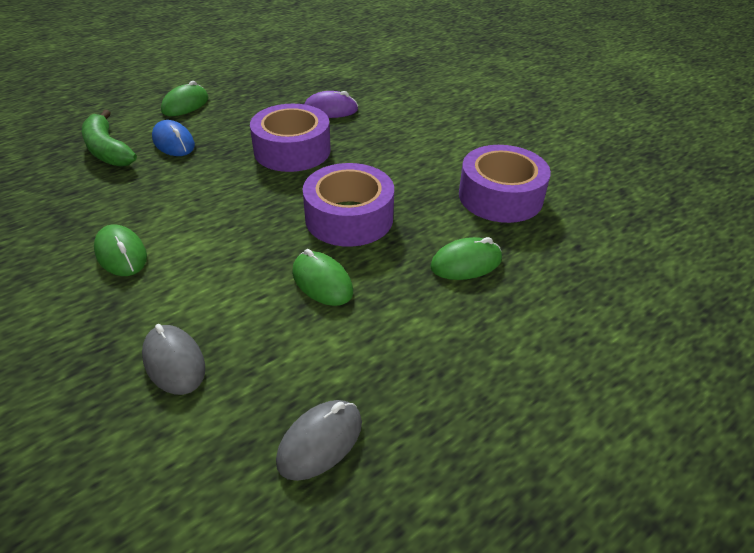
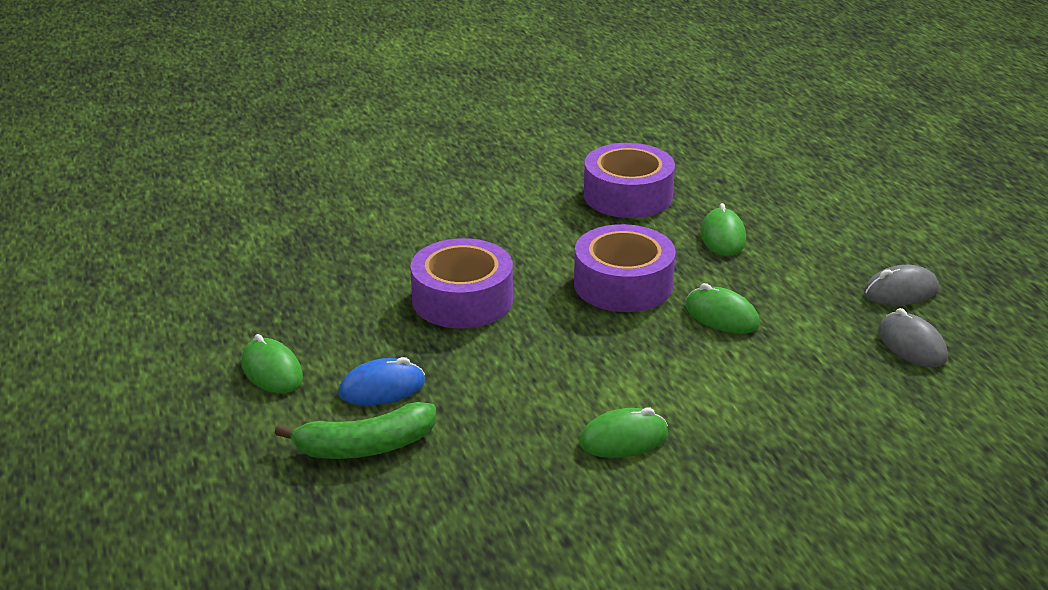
camera: 70 degrees left, 10 degrees down
(174, 362) = (807, 411): grey mouse -> grey mouse (900, 292)
(322, 282) = (721, 316): green mouse -> green mouse turned 60 degrees clockwise
(330, 110) = (377, 258): purple mouse -> none

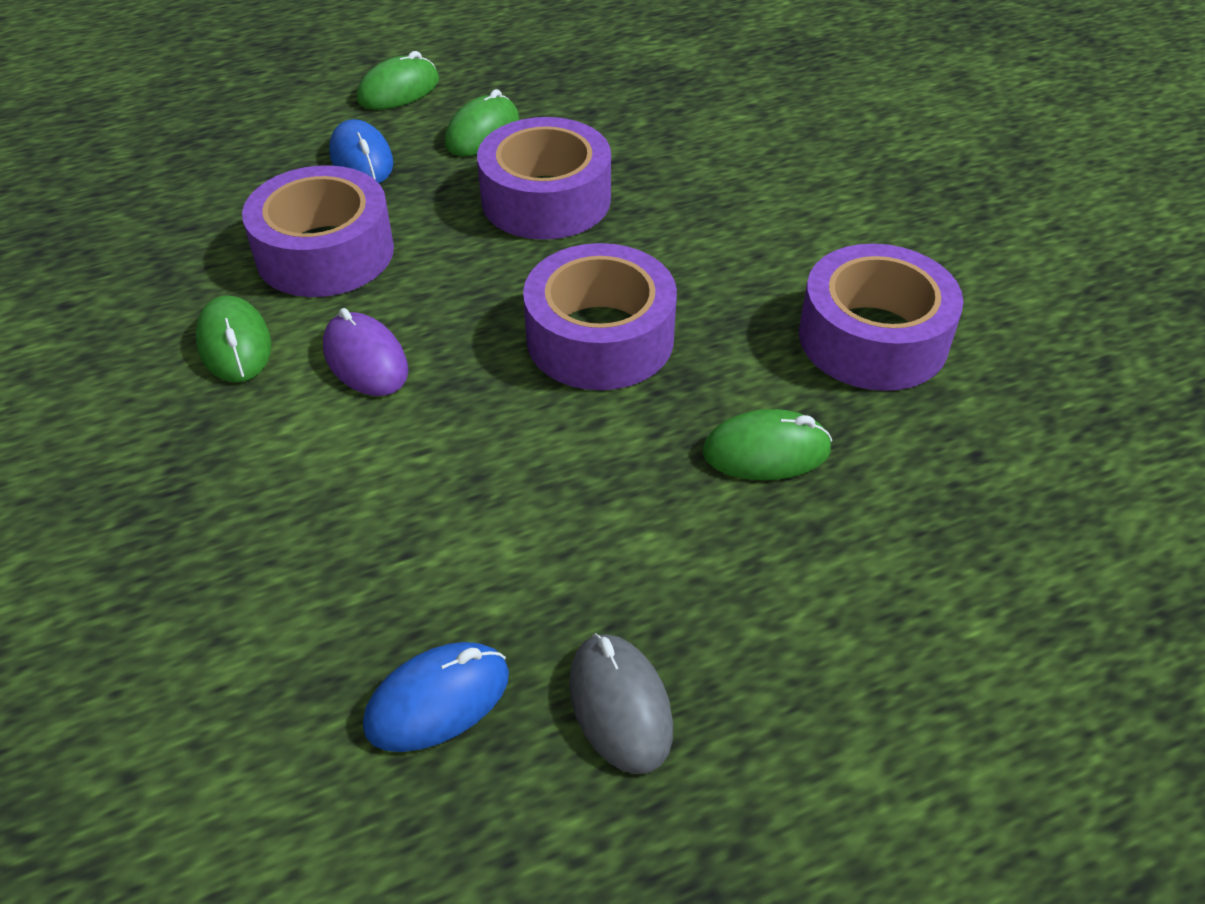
camera: 85 degrees right, 15 degrees up
(365, 447) = (258, 159): green banana -> none
(513, 401) = (325, 252): none -> purple tape
(642, 377) = (365, 360): none -> purple mouse
(721, 316) = (521, 444): green mouse -> green mouse (482, 133)
(911, 345) = (438, 700): grey mouse -> blue mouse

